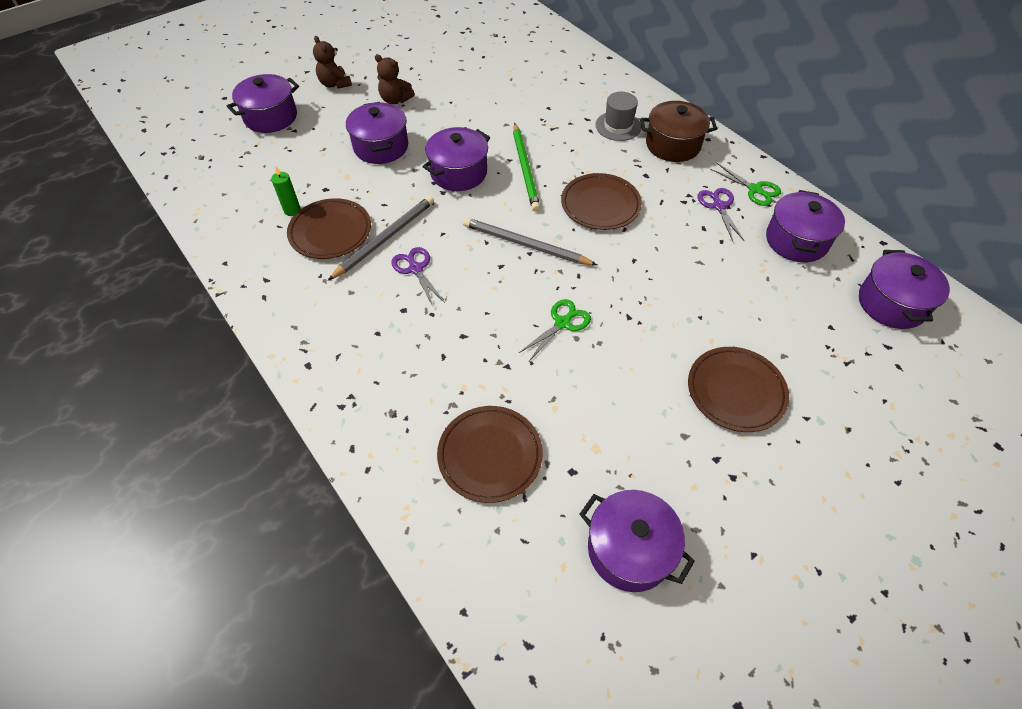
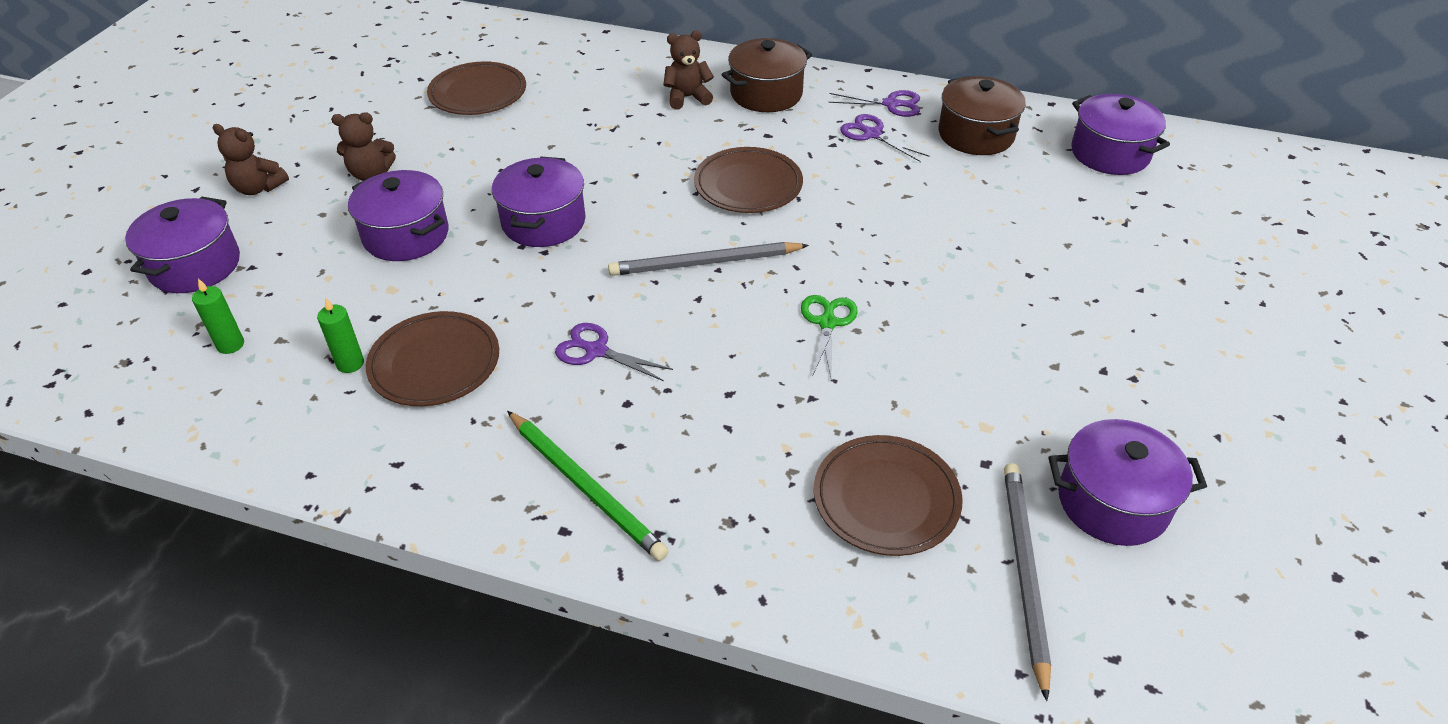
camera: 35 degrees left, 10 degrees down
(250, 171) = (230, 345): none -> green candle
(385, 238) = (521, 336): grey pencil -> grey pencil (1024, 572)
(525, 169) = (623, 184): green pencil -> green pencil (586, 487)
(618, 126) = (687, 98): grey hat -> brown teddy bear
(736, 391) = (1059, 299): brown plate -> brown plate (478, 93)
(754, 189) = (891, 104): green scissors -> purple scissors
(796, 240) = (976, 135): purple pot -> brown pot

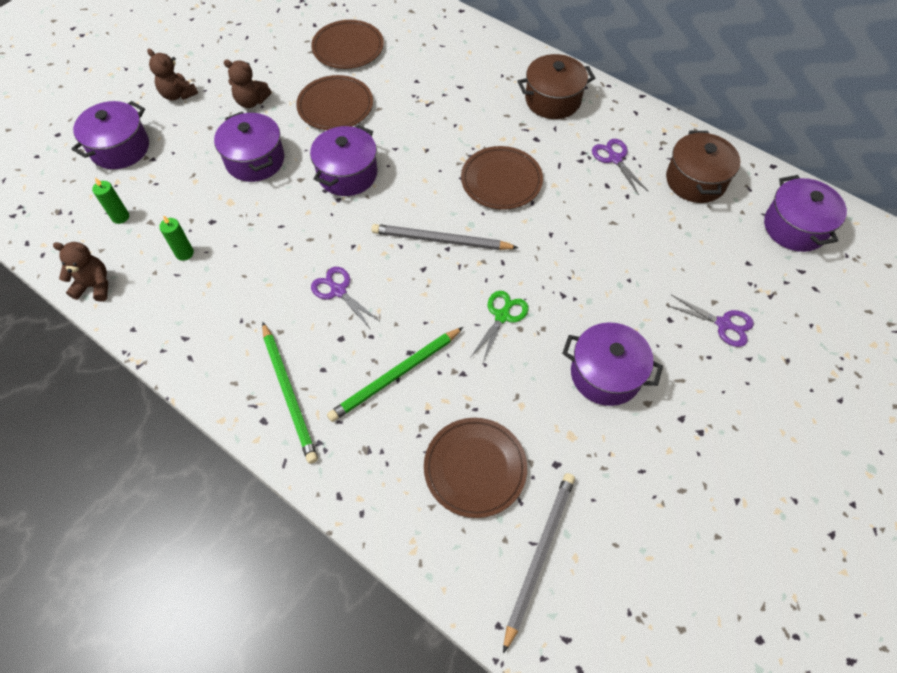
camera: 20 degrees right, 15 degrees up
(435, 363) = (235, 269): brown plate -> brown plate (335, 106)
(687, 98) = (493, 89): brown teddy bear -> brown teddy bear (94, 286)
(724, 425) = (395, 376): none -> green pencil
(891, 104) = (643, 134): purple scissors -> purple scissors (723, 324)
(1112, 502) = (629, 525): purple pot -> purple pot (605, 374)

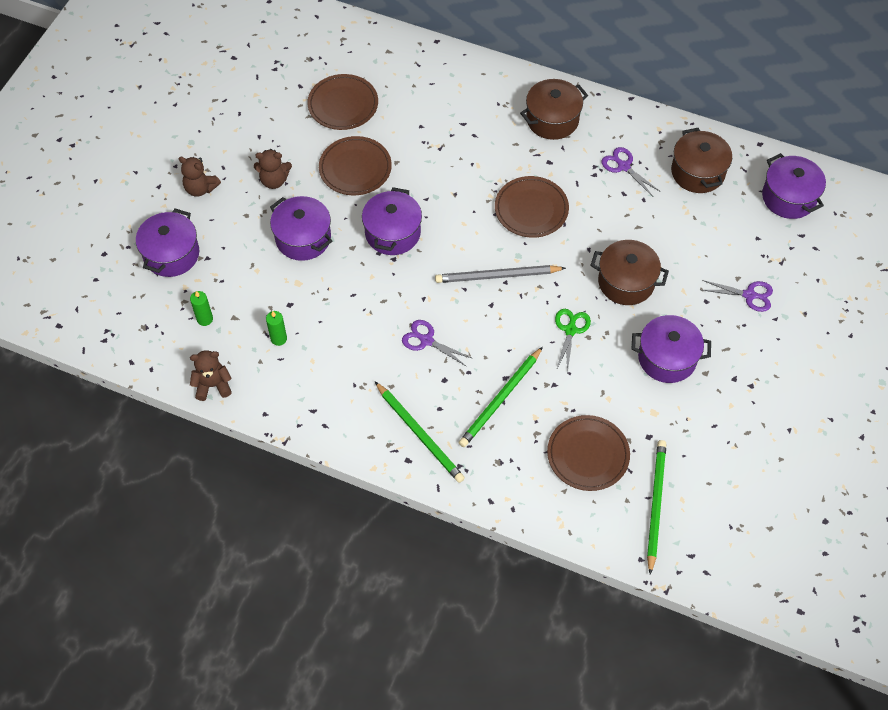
camera: 15 degrees left, 0 degrees up
(539, 555) = (655, 504): grey pencil -> green pencil
(582, 278) = (626, 282): none -> brown pot

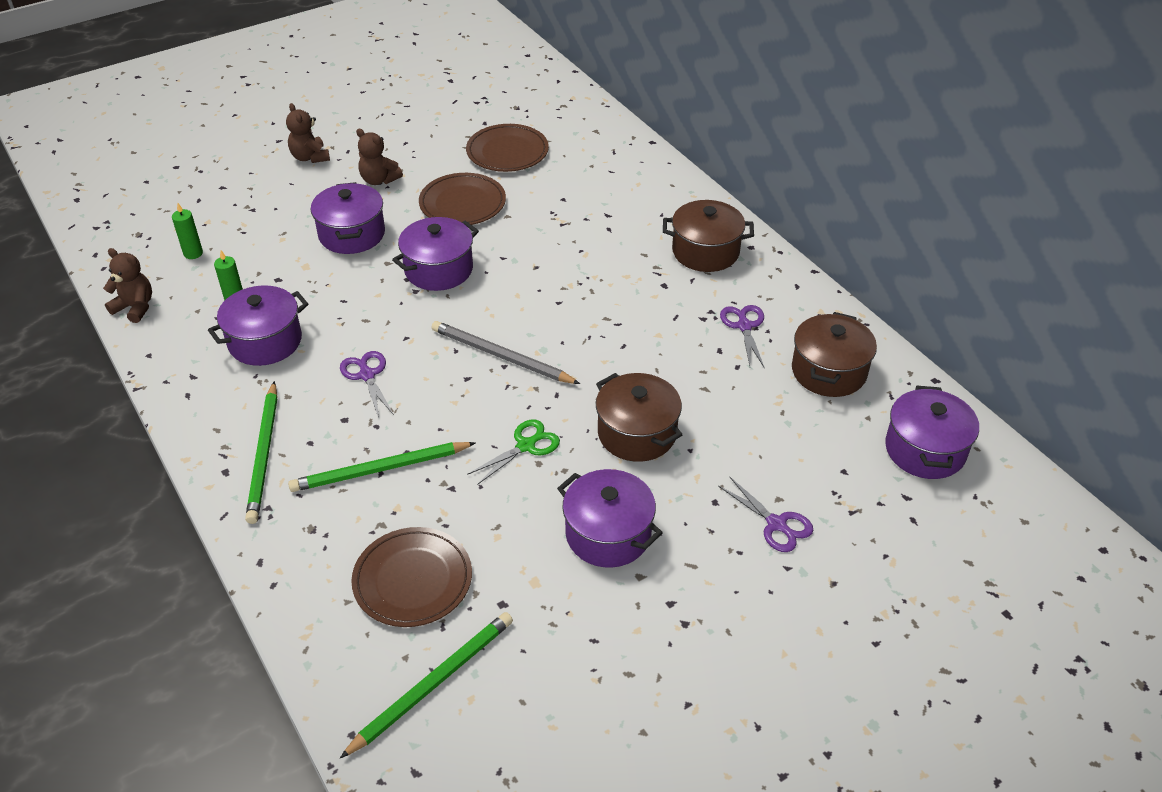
camera: 35 degrees right, 15 degrees down
(171, 254) = (227, 192): purple pot -> purple pot (265, 341)
(531, 209) = (601, 316): brown plate -> none

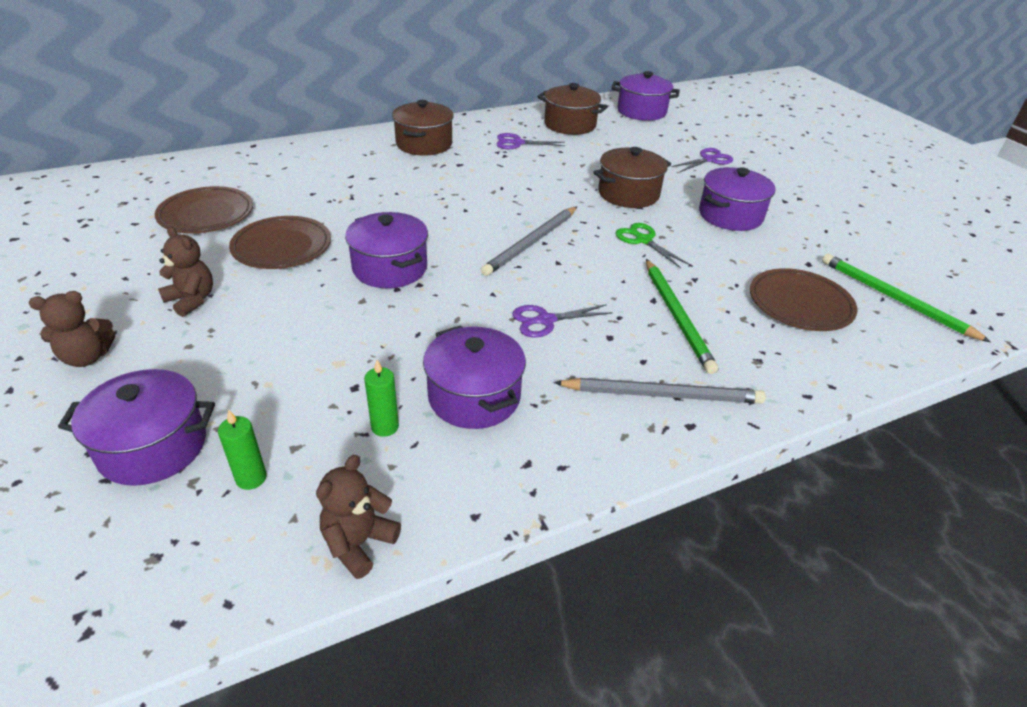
camera: 85 degrees left, 5 degrees down
(264, 454) = (662, 395): green pencil -> grey pencil
(352, 234) = (293, 324): purple pot -> purple pot (153, 447)
(379, 180) = (191, 300): brown teddy bear -> brown teddy bear turned 90 degrees counterclockwise

